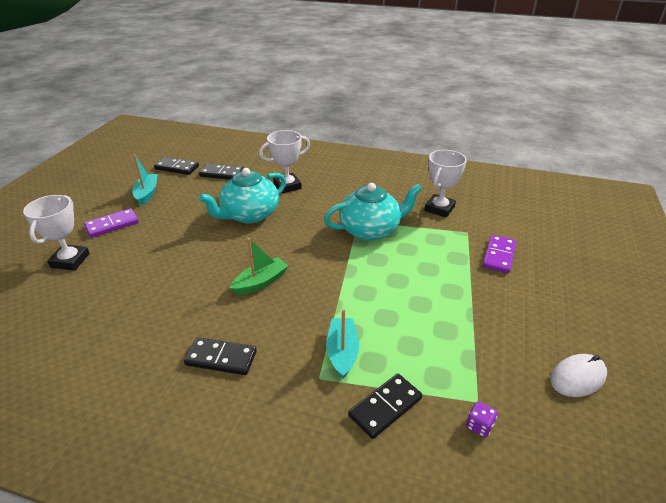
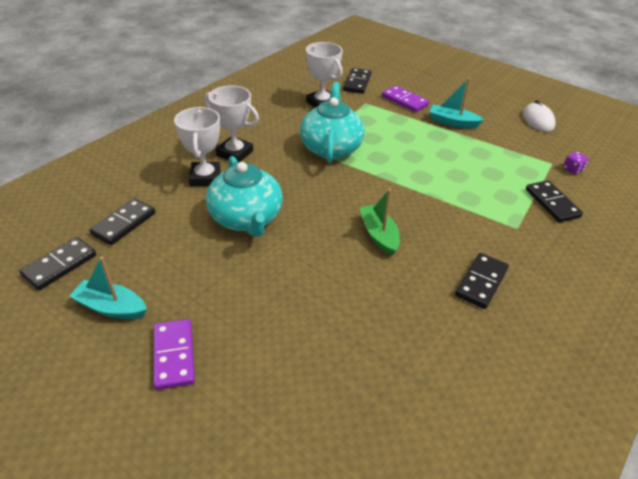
camera: 70 degrees left, 5 degrees up
(70, 260) = (241, 411): white trophy -> white trophy (235, 153)
(342, 352) = (491, 208): turquoise boat -> turquoise boat (452, 122)
(500, 219) = (357, 83): none -> black domino

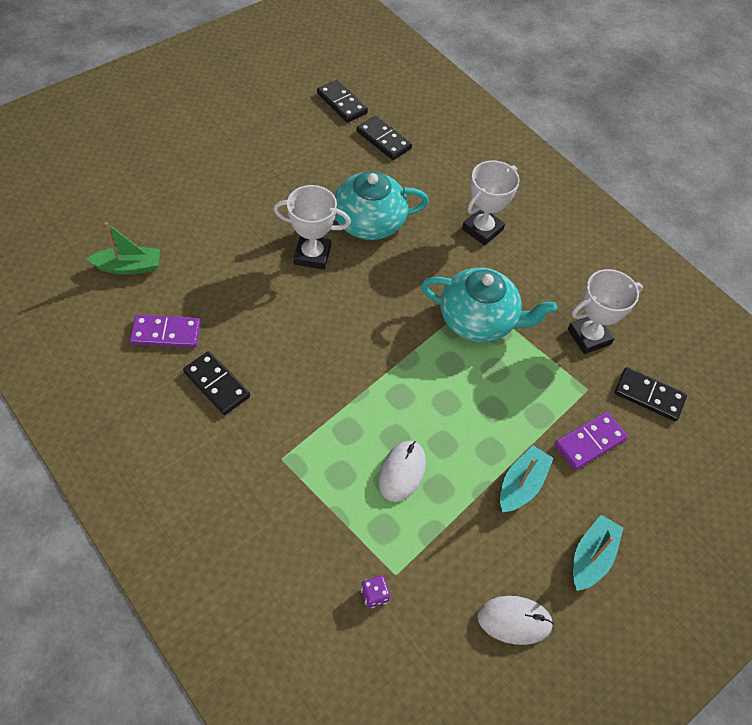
camera: 100 degrees right, 15 degrees up
(111, 307) = (285, 130): turquoise boat -> turquoise boat (591, 557)
(174, 355) = (224, 160): purple domino -> purple domino (166, 333)
(205, 177) = (441, 200): white trophy -> white trophy (312, 255)
(379, 235) = (311, 321): green boat -> green boat (129, 267)
(481, 169) = (402, 472): none -> white mouse
(552, 203) = (312, 523): black domino -> none

